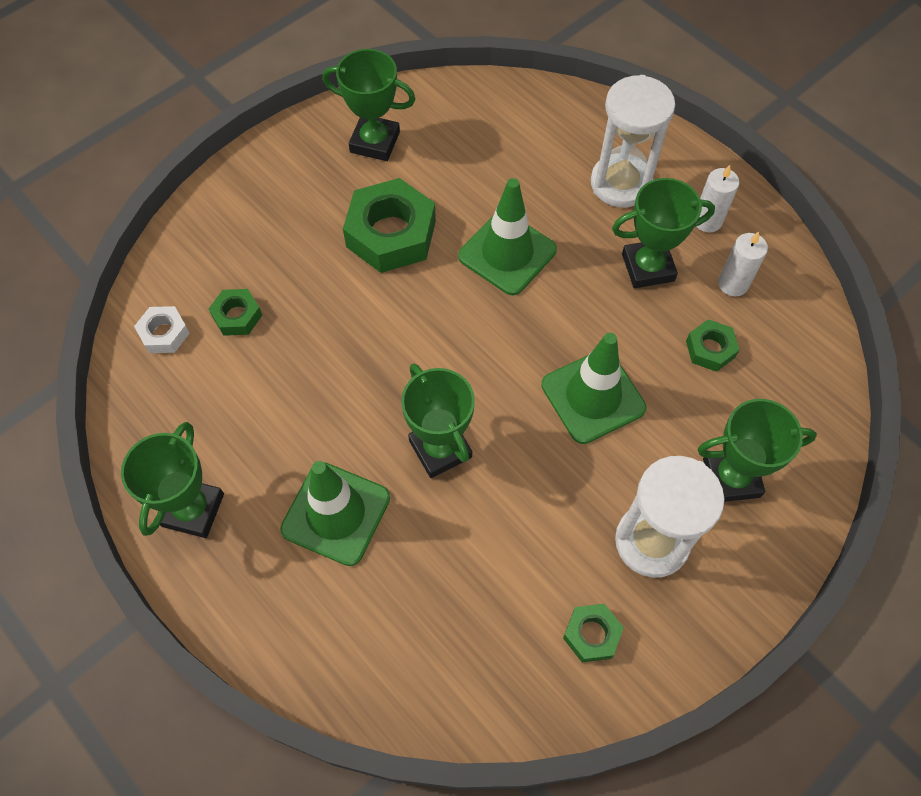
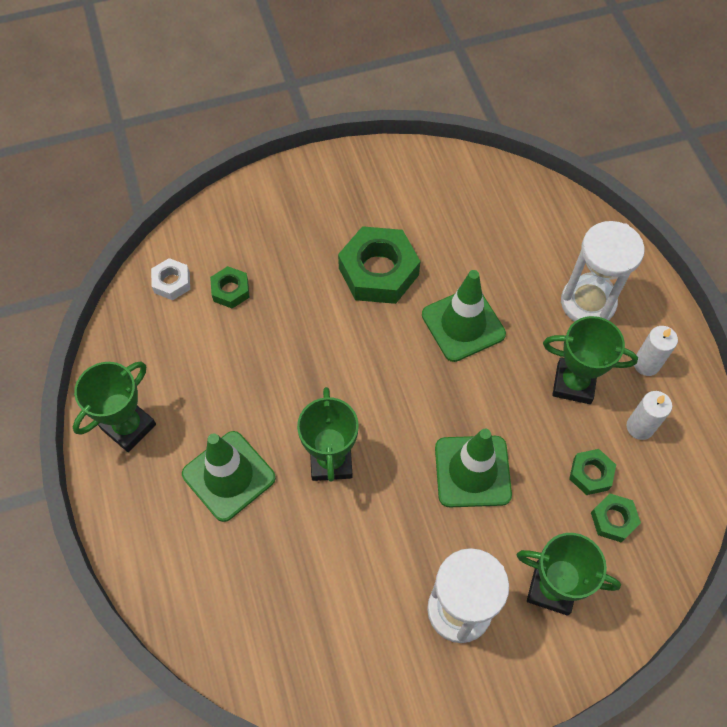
camera: 25 degrees right, 0 degrees up
(375, 142) = (403, 190): green trophy -> none
(591, 634) = (374, 660): green nut -> green nut (613, 520)

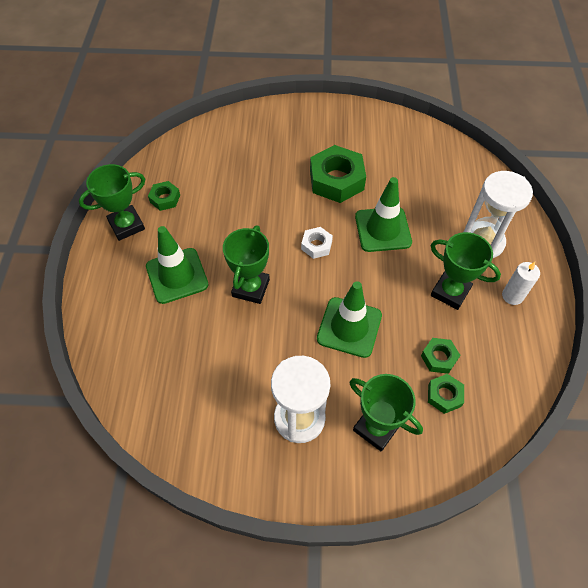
camera: 20 degrees right, 5 degrees down
(172, 282) = (195, 149): white nut -> white nut (316, 245)
(230, 290) = (231, 164): green nut -> green nut (165, 199)
(640, 427) = (490, 337): white candle -> none

